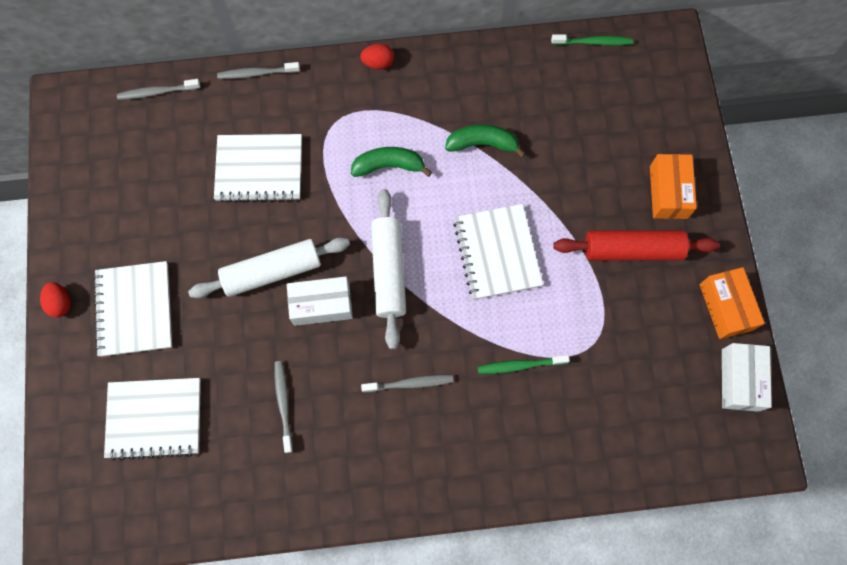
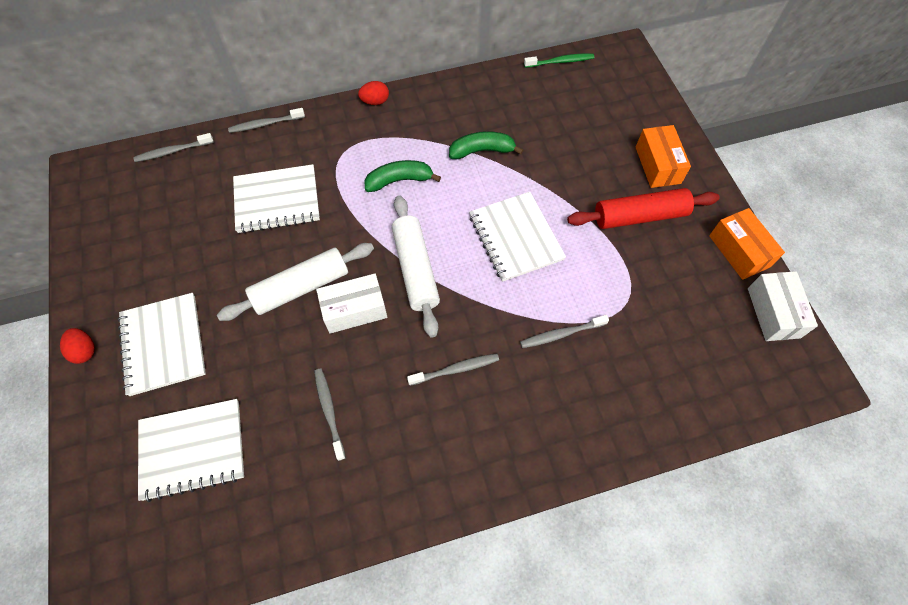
camera: 10 degrees left, 10 degrees down
(520, 365) = (561, 334): green toothbrush -> grey toothbrush

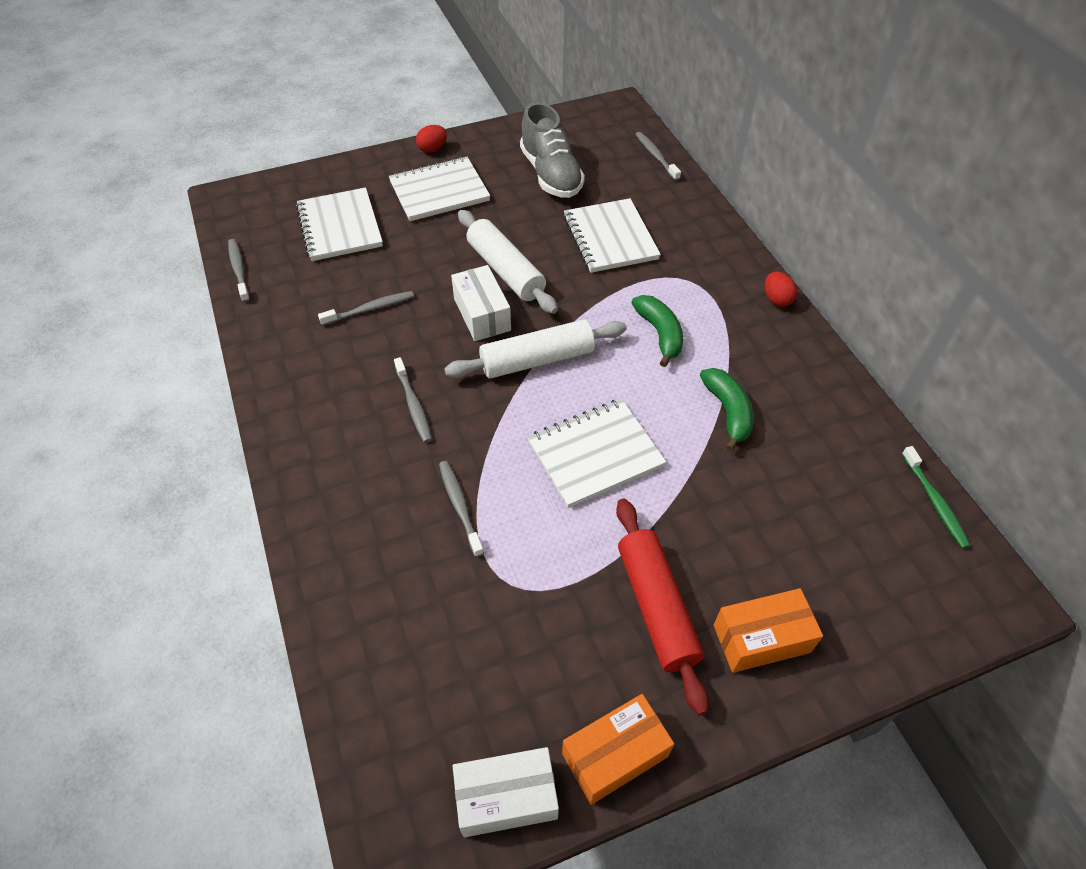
camera: 85 degrees right, 10 degrees down
(170, 239) = (551, 174): none -> grey shoe
(265, 124) = (711, 213): grey toothbrush -> grey toothbrush (239, 270)

